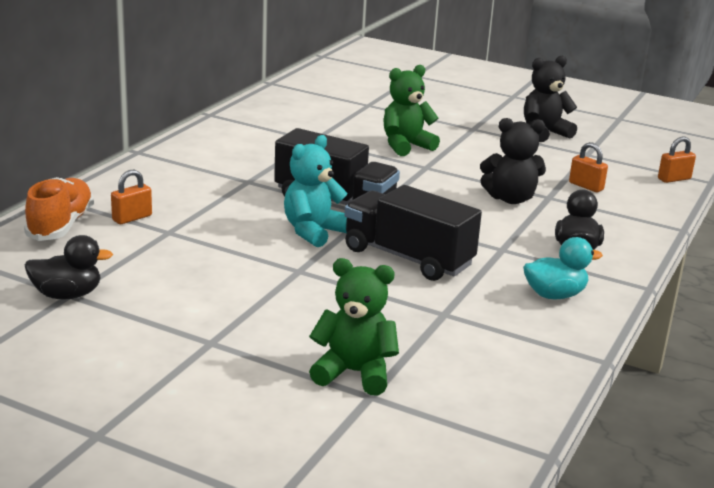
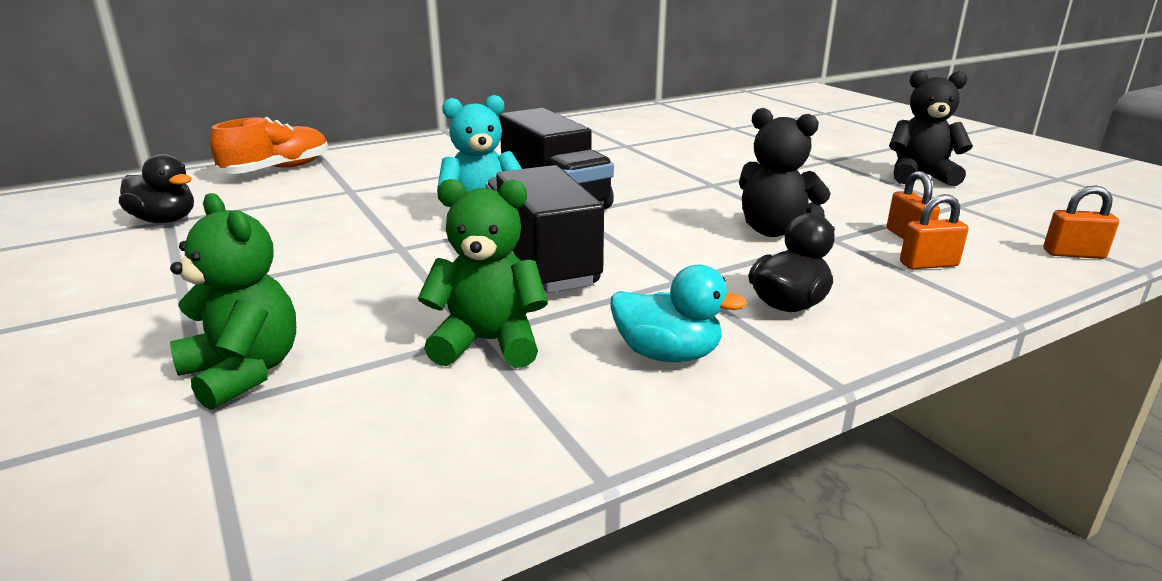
camera: 35 degrees right, 0 degrees up
(132, 218) = (342, 175): orange padlock -> orange padlock (928, 264)
(406, 146) = (718, 163): green teddy bear -> green teddy bear (488, 343)

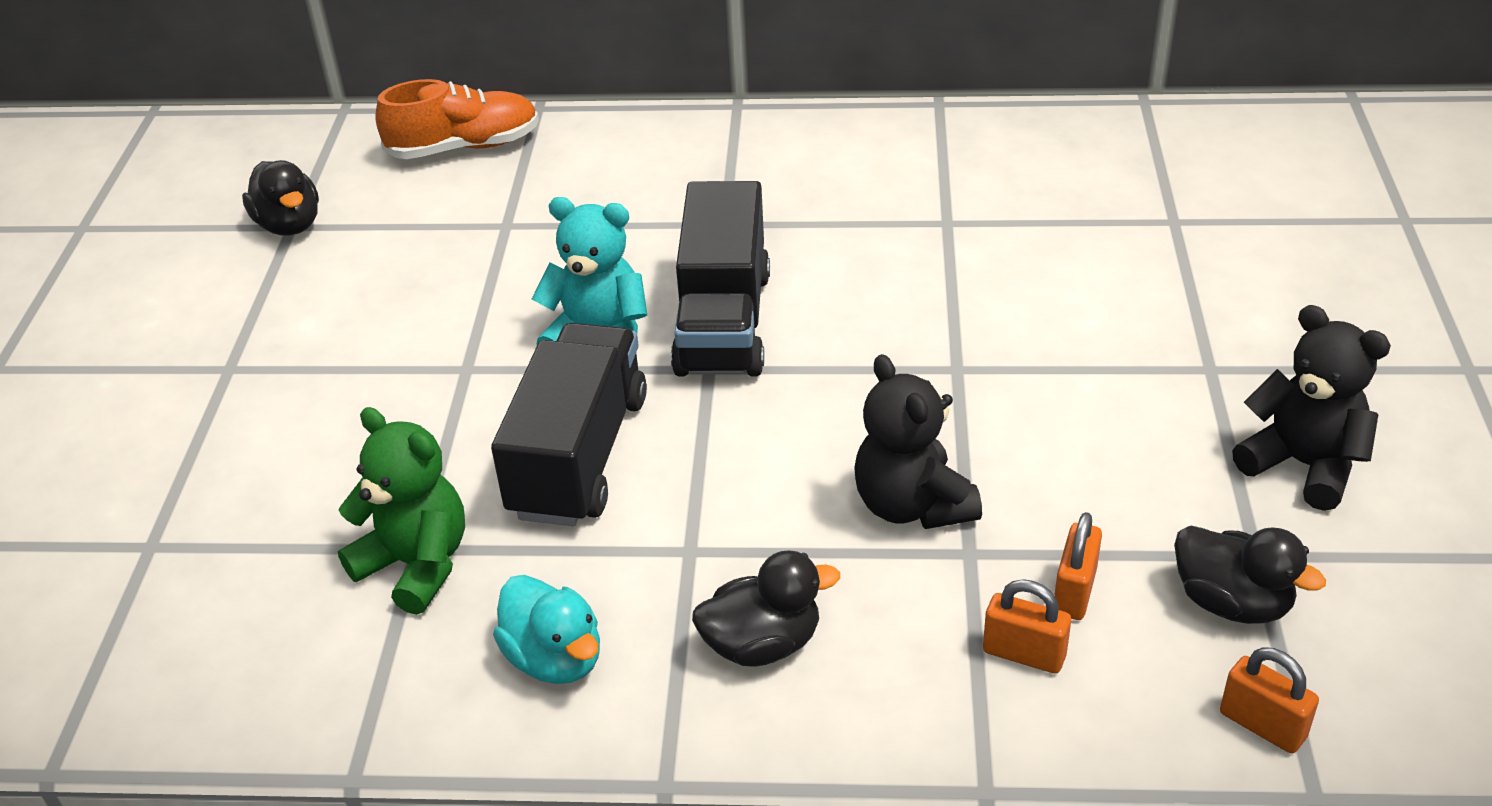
camera: 35 degrees right, 15 degrees up
(244, 372) = (202, 513): green teddy bear -> none
(979, 221) = (1232, 602): none -> black duck

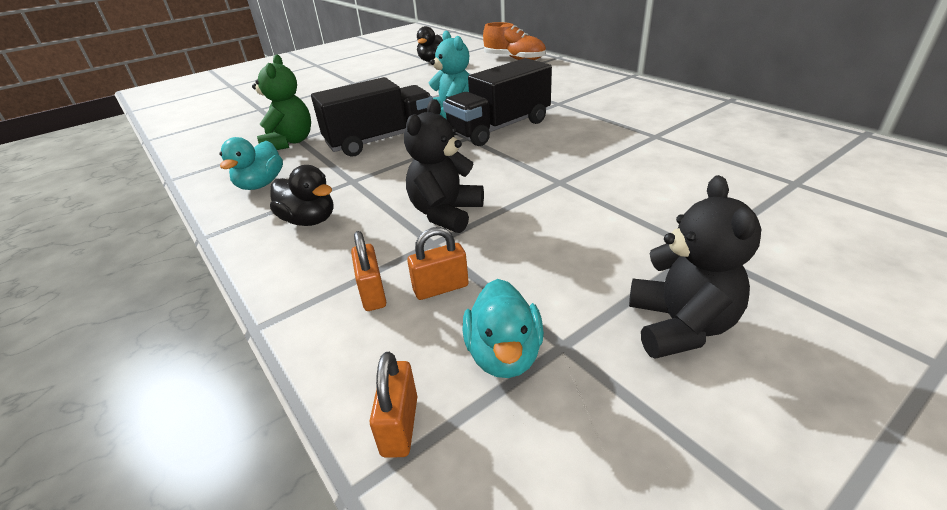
camera: 50 degrees right, 5 degrees down
(1232, 602) = (504, 354): black duck -> turquoise duck

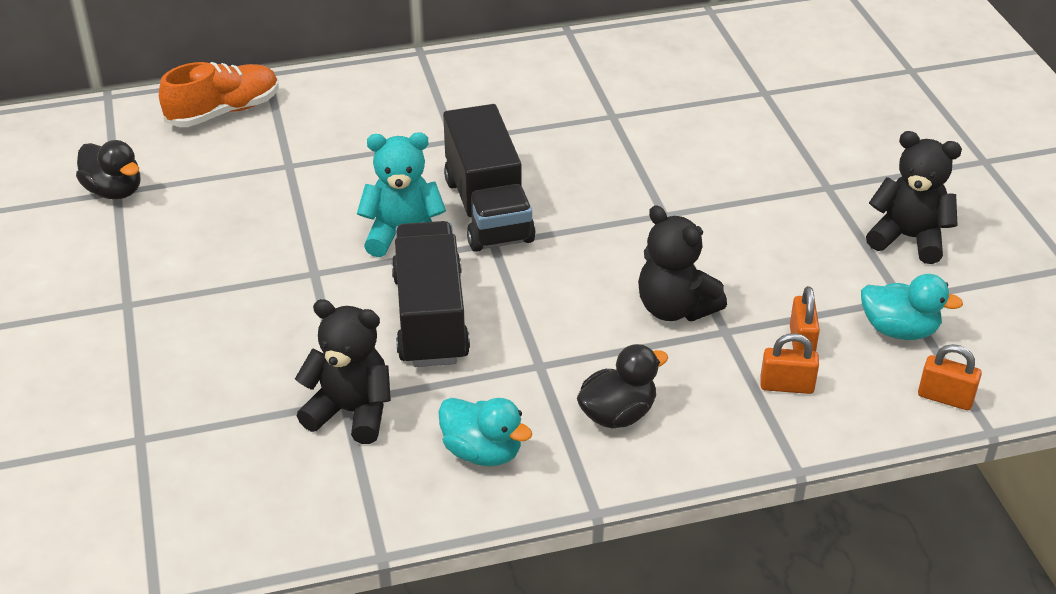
camera: 70 degrees left, 5 degrees up
(289, 142) = (351, 412): green teddy bear -> black teddy bear

